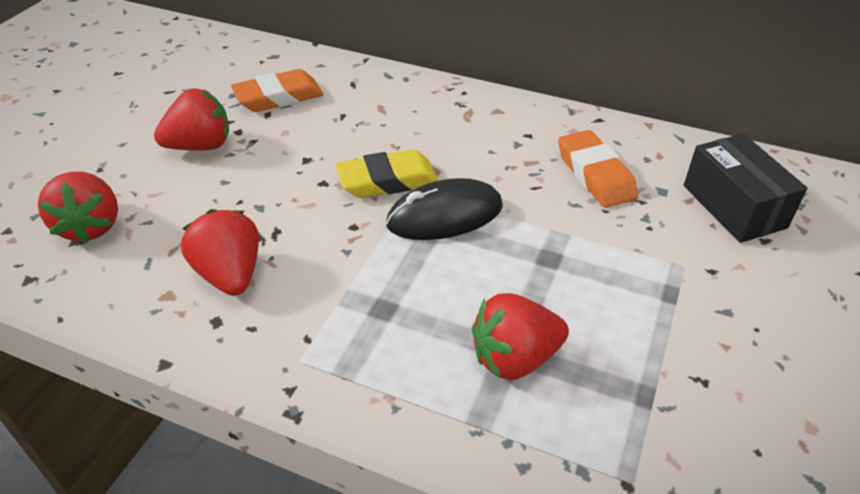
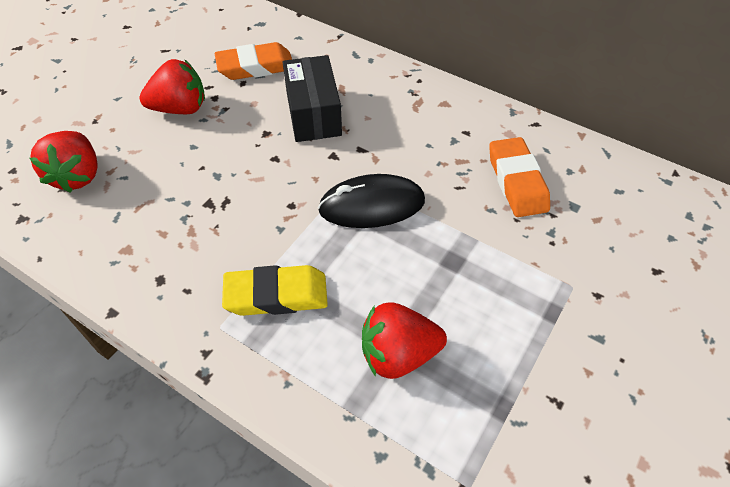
camera: 10 degrees right, 10 degrees up
(230, 274) = (180, 237): red strawberry -> none
(387, 181) = (330, 163): yellow eraser -> yellow eraser (276, 295)
(734, 206) = (637, 232): black box -> black box (313, 114)

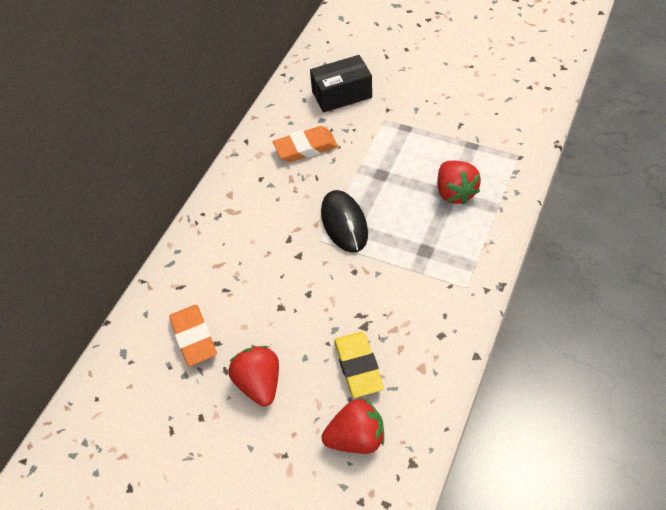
camera: 95 degrees left, 0 degrees up
(276, 295) = (433, 261): yellow eraser -> yellow eraser (358, 367)
(313, 114) = (253, 278): black box -> black box (341, 94)

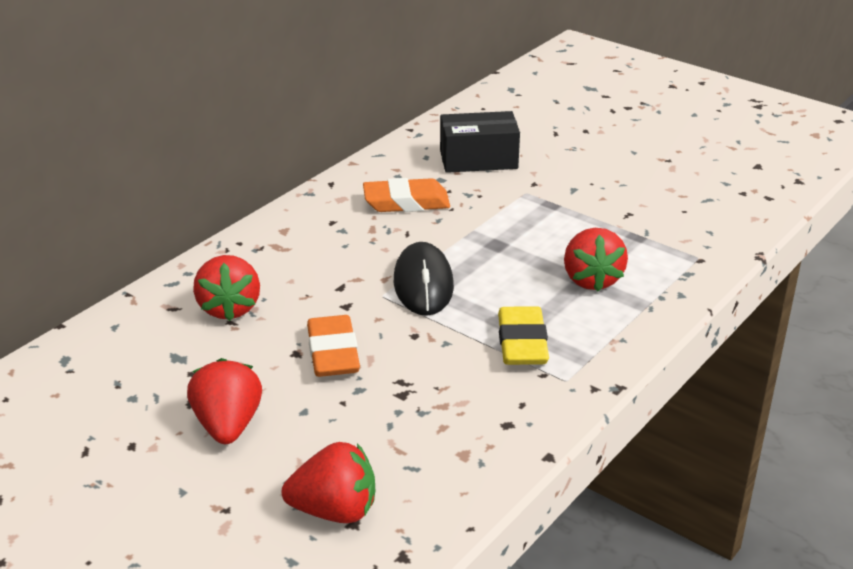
camera: 10 degrees right, 20 degrees down
(194, 338) = (164, 362): orange eraser -> orange eraser (333, 353)
(219, 278) = (229, 308): none -> red strawberry
(358, 367) = (373, 435): yellow eraser -> yellow eraser (522, 343)

